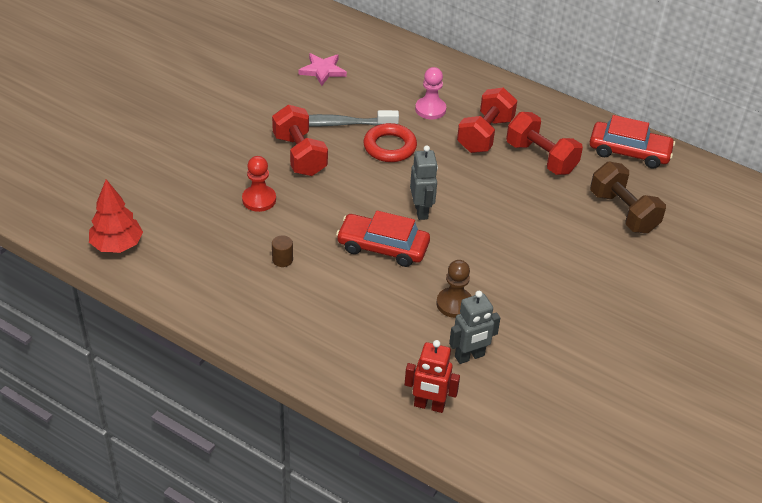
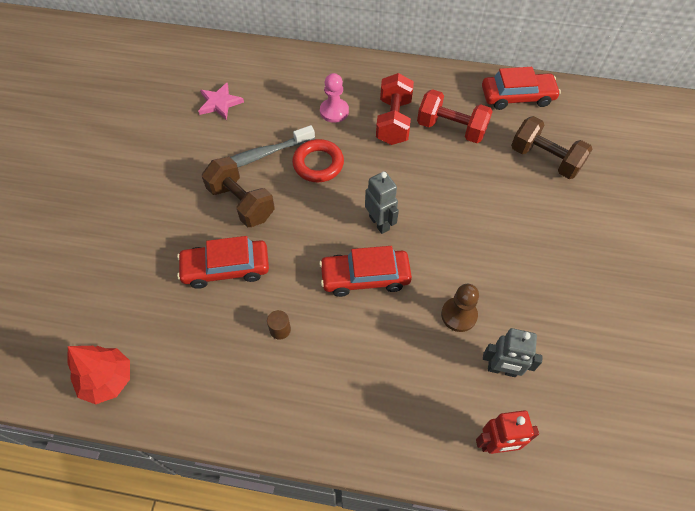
camera: 20 degrees left, 15 degrees up
(259, 199) = (226, 268): red pawn -> red car
(299, 155) = (241, 203): red dumbbell -> brown dumbbell
(469, 356) = (502, 369): grey robot -> grey robot turned 60 degrees clockwise

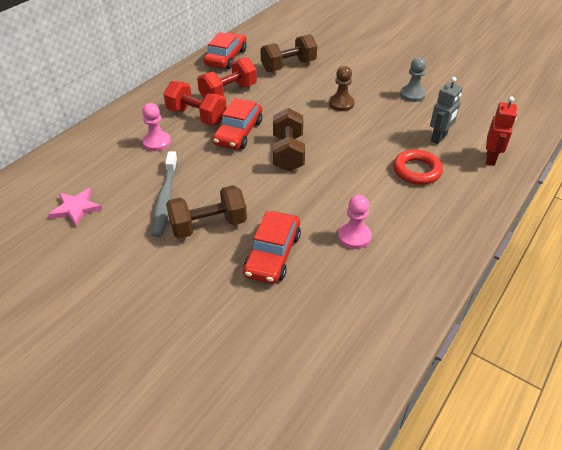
camera: 65 degrees left, 15 degrees down
(107, 380) = (347, 375): red tree -> none
(280, 329) = (354, 236): brown cylinder -> pink pawn
(318, 164) = (204, 167): red ring -> red ring (417, 171)
(365, 277) = (332, 175): red car -> red car (238, 133)
(379, 223) = (288, 153): grey robot -> brown dumbbell
(459, 315) = (389, 142): brown pawn -> brown pawn (341, 104)
(580, 312) = (412, 95): none -> grey pawn

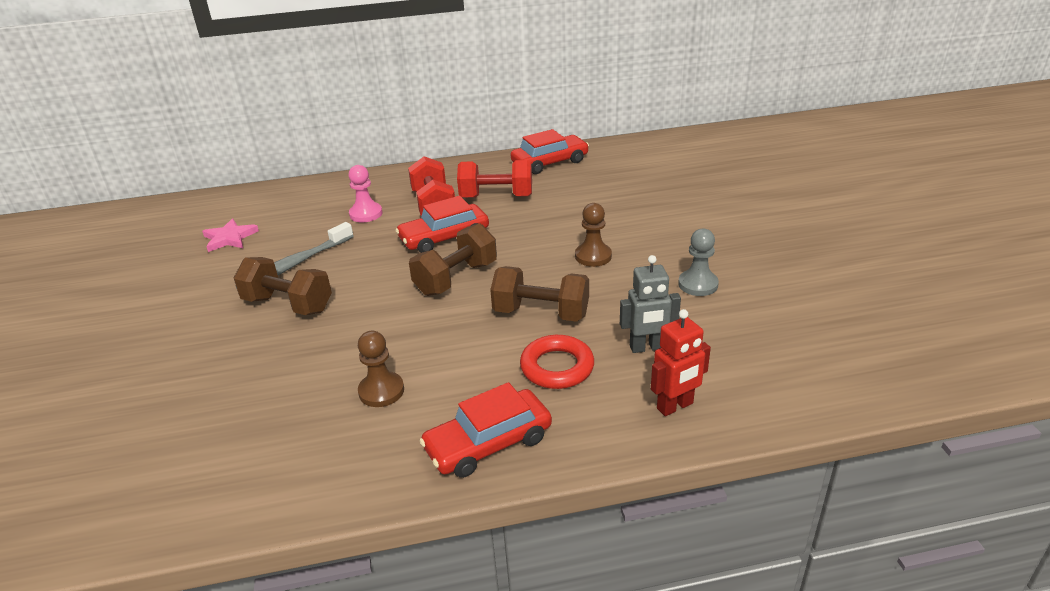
camera: 45 degrees right, 10 degrees down
(272, 254) = (291, 360): red car -> red car (488, 443)
(288, 66) = (600, 194): brown dumbbell -> brown dumbbell (541, 313)
(354, 236) = (381, 391): pink pawn -> brown pawn

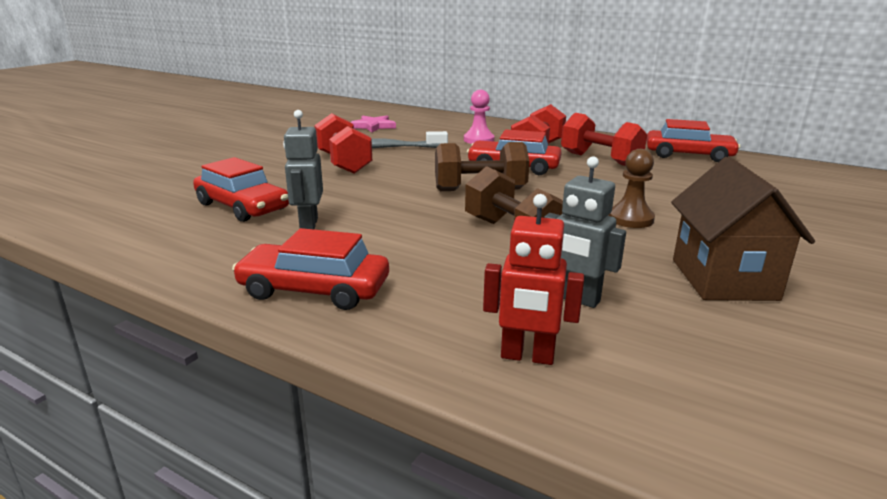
camera: 40 degrees right, 10 degrees down
(286, 406) = (242, 207): none -> red car
(288, 305) = (343, 163): brown dumbbell -> red dumbbell
(381, 391) = (308, 225): brown pawn -> grey robot
(557, 367) = (461, 272): red ring -> none
(698, 284) = (723, 279): grey pawn -> brown house

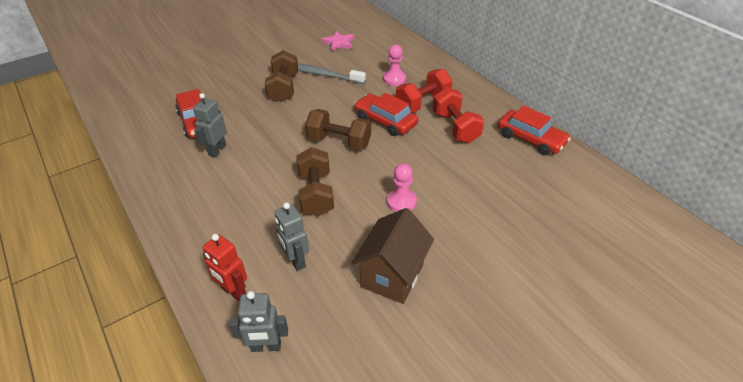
camera: 25 degrees right, 20 degrees up
(314, 289) = (181, 207): red car -> none
(343, 163) = (283, 88): red dumbbell -> brown dumbbell
(630, 219) = (401, 201): brown pawn -> pink pawn
(674, 405) = (266, 346): none -> grey robot

